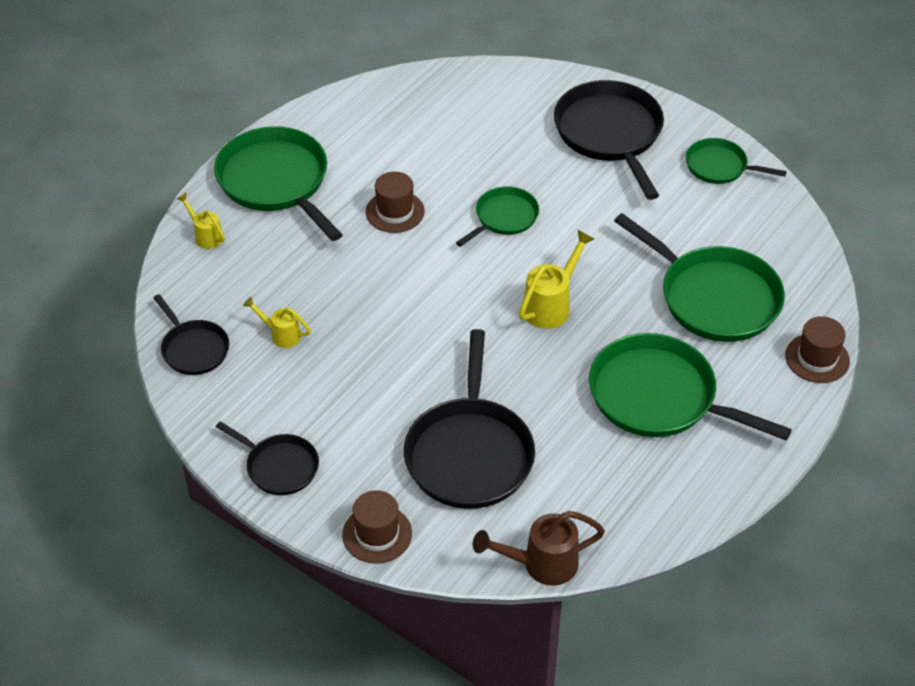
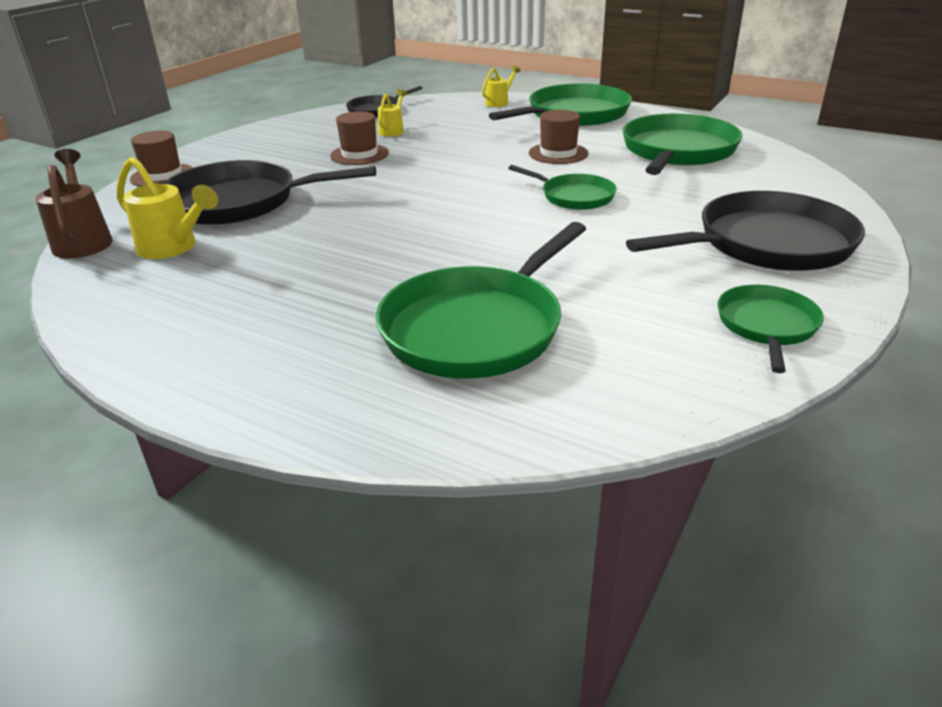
camera: 85 degrees right, 15 degrees down
(279, 467) = (249, 141): black pan -> none
(551, 304) = (445, 226): yellow watering can -> yellow watering can (174, 248)
(658, 397) = (295, 293): green pan -> green pan (677, 151)
(817, 358) = (355, 426): brown hat -> brown hat (359, 154)

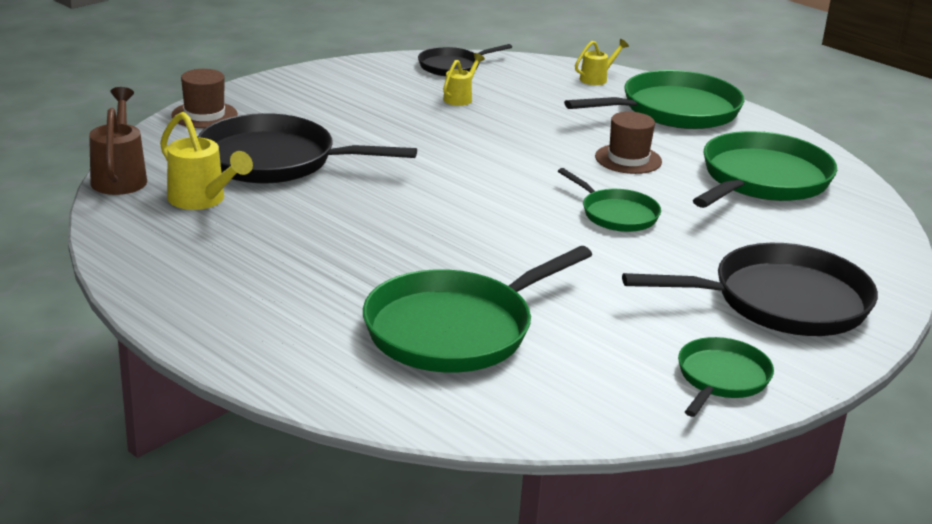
camera: 10 degrees right, 5 degrees down
(359, 154) = (413, 123): brown hat -> none

